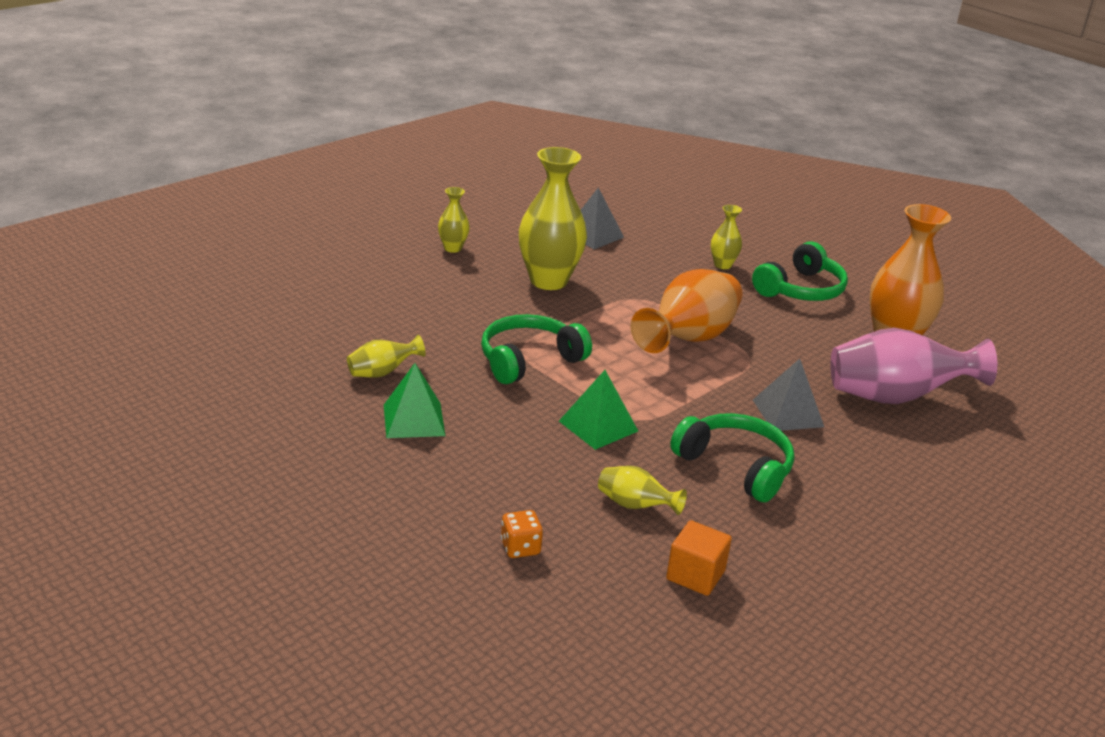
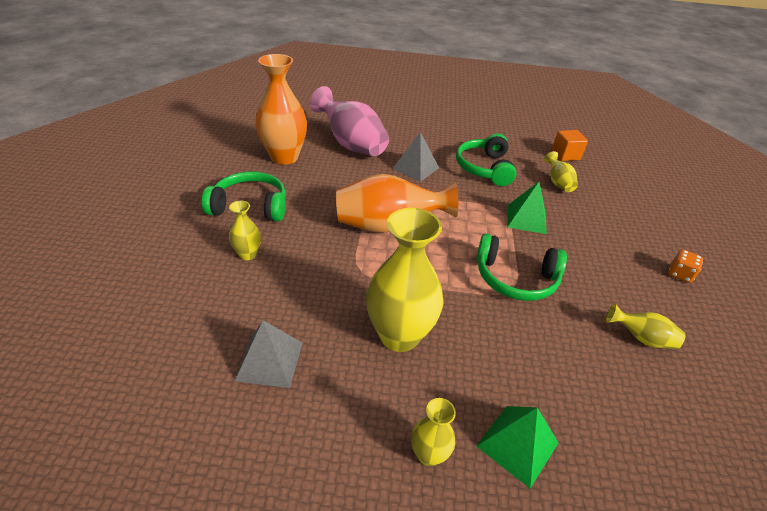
camera: 130 degrees left, 10 degrees up
(414, 420) = (643, 288): green pyramid -> green pyramid (517, 444)
(520, 548) = (636, 200): orange dice -> orange dice (680, 274)

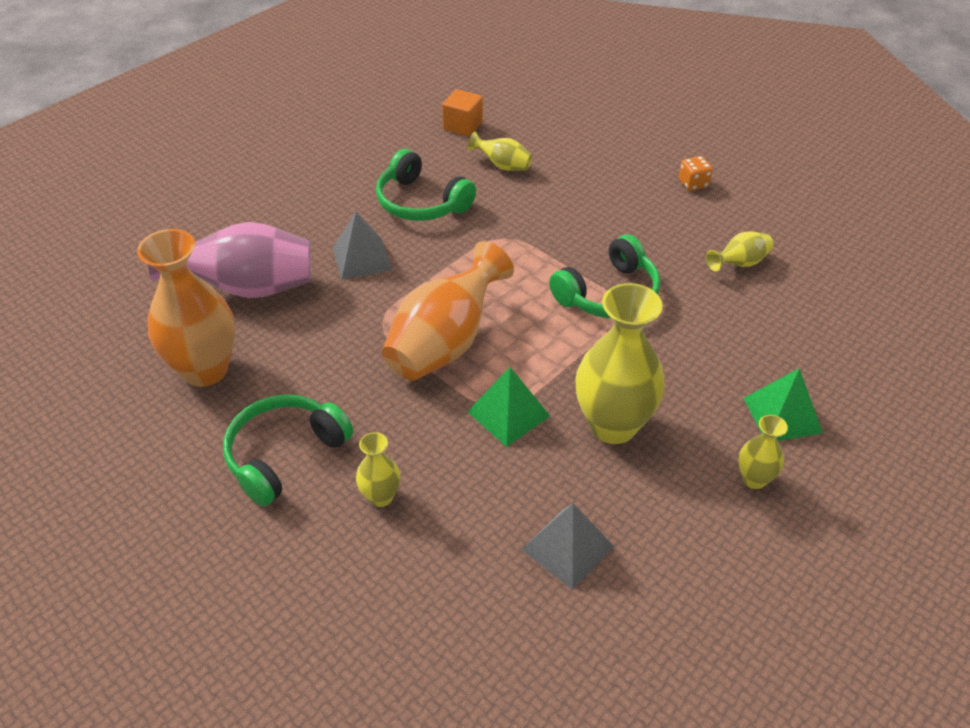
camera: 50 degrees left, 5 degrees up
(526, 219) = (535, 228): green pyramid -> green pyramid (508, 413)

